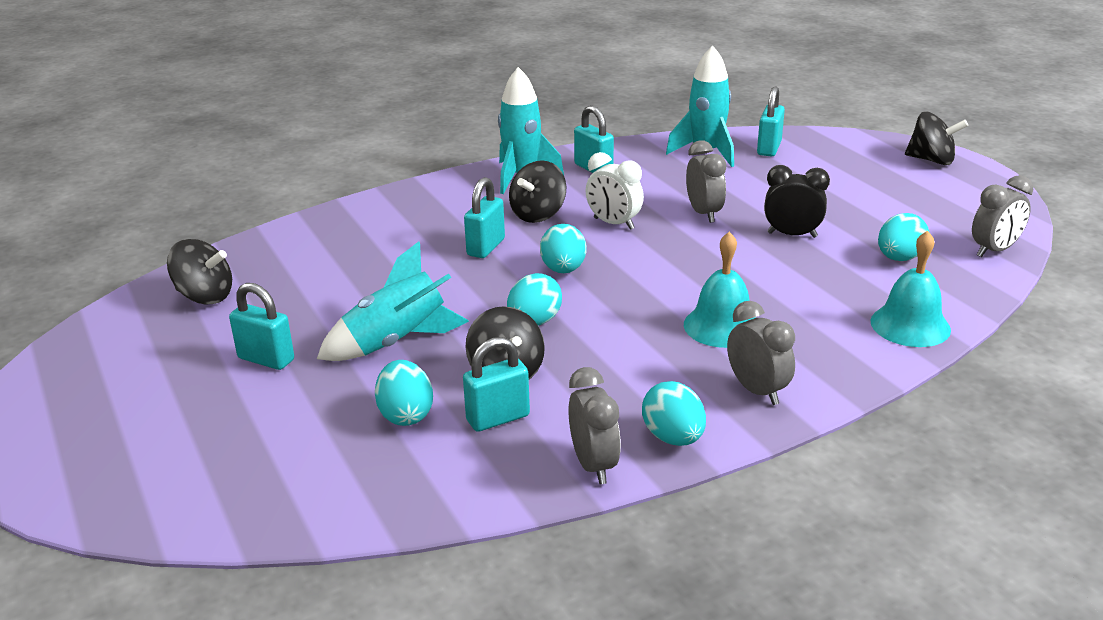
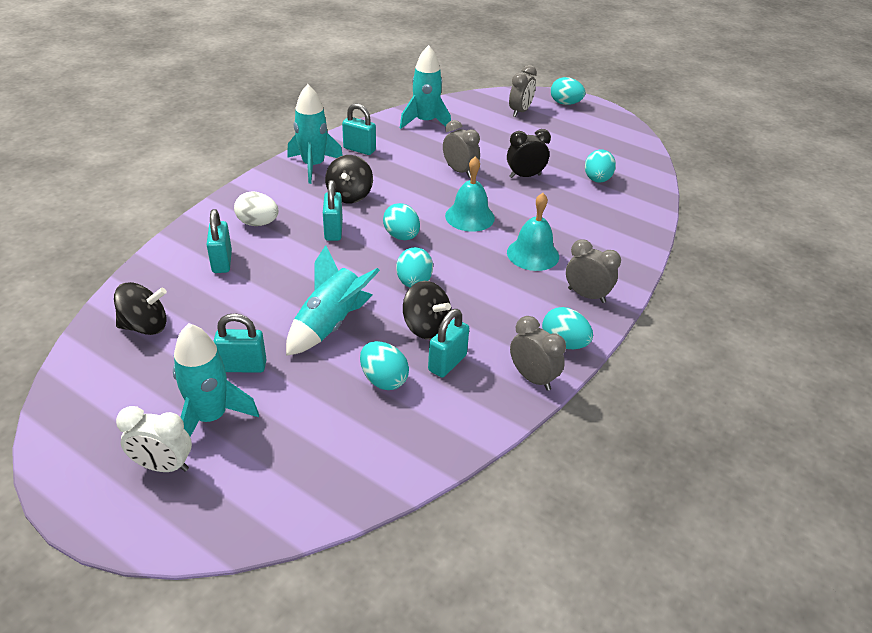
camera: 30 degrees left, 10 degrees up
(191, 399) = (211, 417): none -> turquoise rocket
(407, 223) = (258, 223): none -> white egg
(613, 224) = (407, 192): white clock -> white clock (163, 466)
(769, 148) = (463, 112): turquoise padlock -> turquoise padlock (222, 262)
(910, 325) = (635, 226): turquoise bell -> turquoise bell (469, 217)
(931, 160) = (565, 103): black spinning top -> turquoise egg
(994, 250) = (643, 162): grey clock -> grey clock (520, 112)

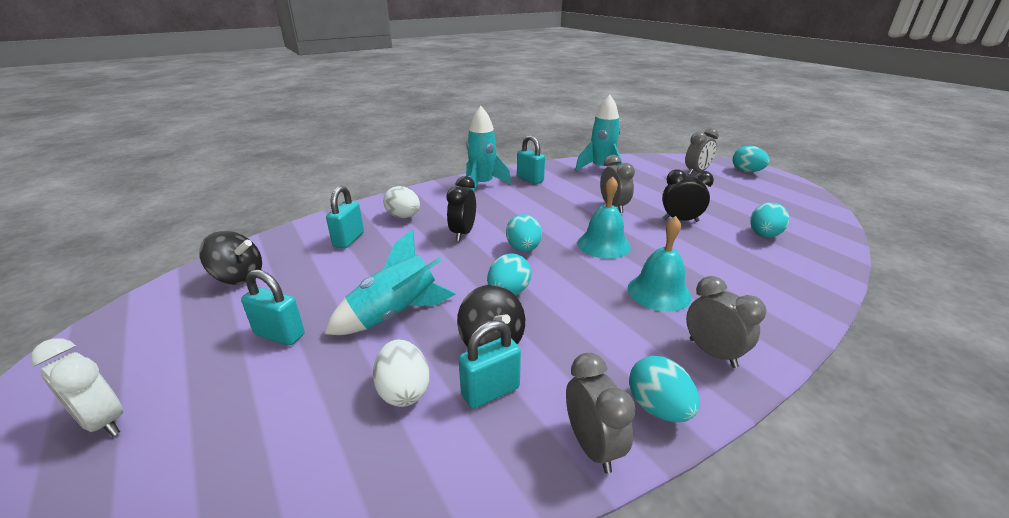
camera: 25 degrees right, 10 degrees down
(211, 417) = (200, 380): turquoise rocket -> none
(333, 231) = (463, 233): turquoise padlock -> black clock
(349, 195) = (497, 209): black spinning top -> none
(383, 380) = (404, 391): turquoise egg -> white egg

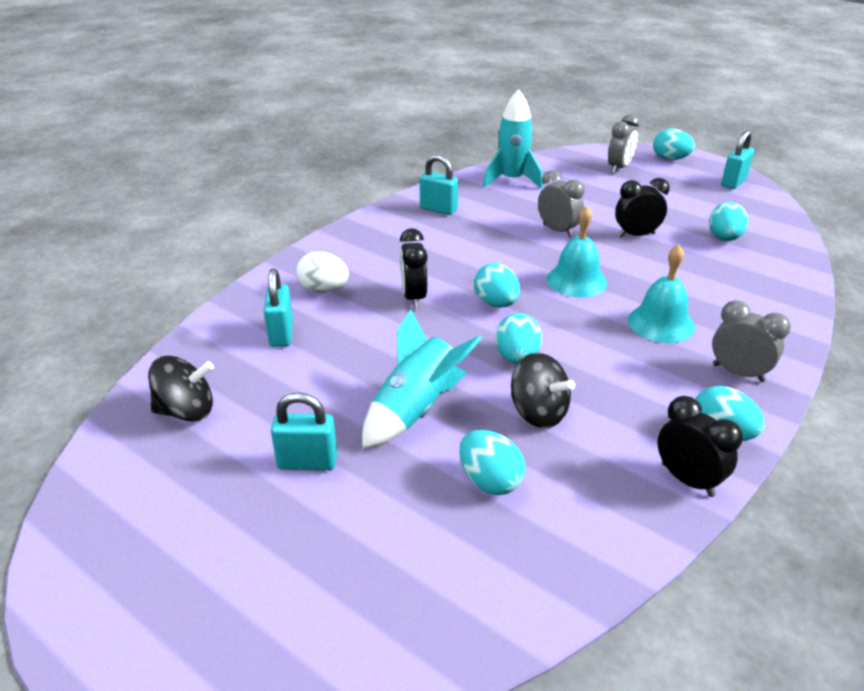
camera: 20 degrees left, 5 degrees up
(103, 422) = (202, 598): white clock -> none
(404, 391) = (490, 481): white egg -> turquoise egg
(482, 185) = (386, 227): turquoise rocket -> none
(490, 391) = (571, 459): turquoise padlock -> turquoise padlock (733, 182)
(592, 446) = (687, 480): grey clock -> black clock

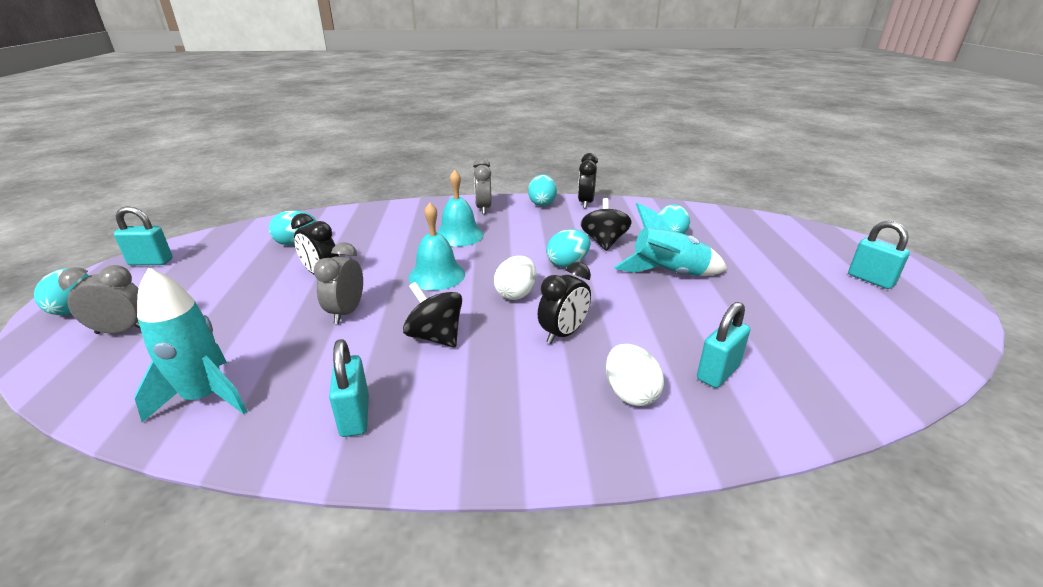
camera: 130 degrees left, 5 degrees down
(187, 411) = (848, 355): black spinning top -> black spinning top (435, 336)
(307, 462) = (766, 285): turquoise padlock -> turquoise padlock (870, 280)
(496, 303) = (516, 294): turquoise egg -> white egg

